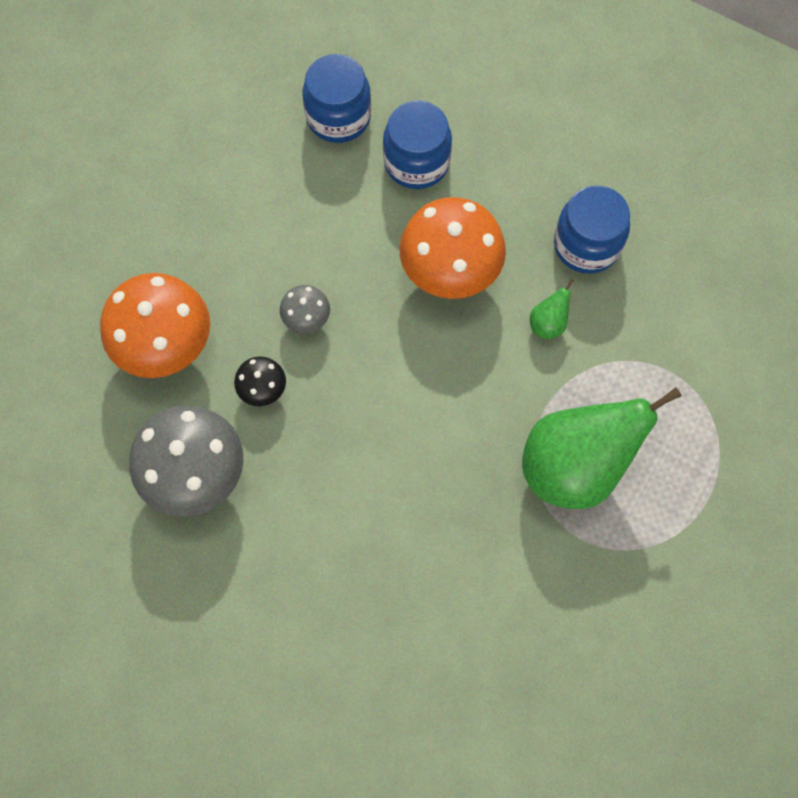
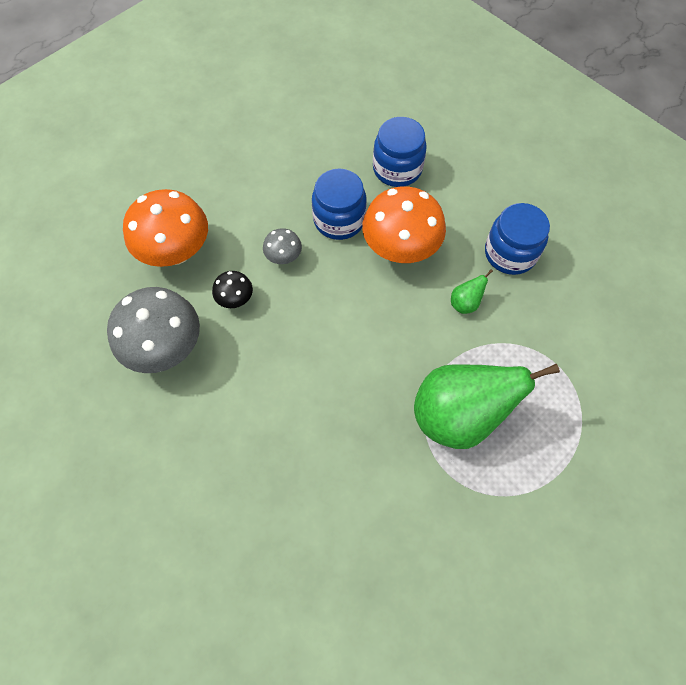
camera: 15 degrees right, 5 degrees down
(338, 117) = (349, 127): blue jar -> blue jar (339, 220)

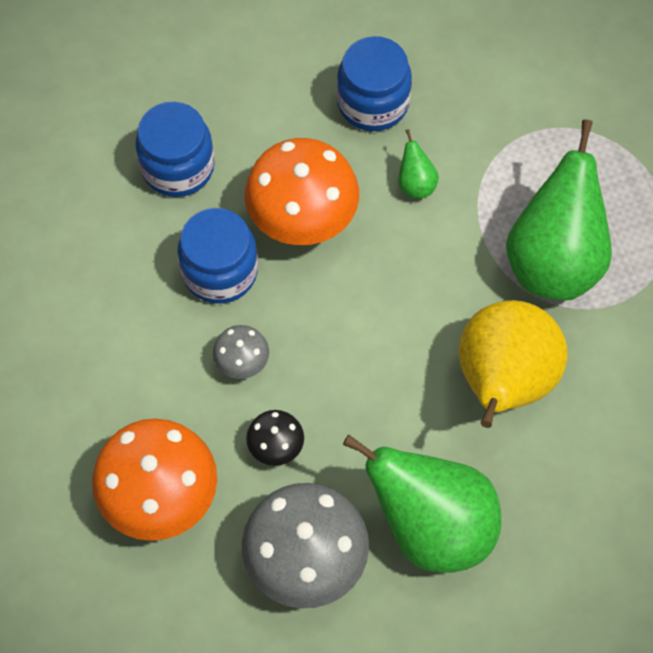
camera: 65 degrees left, 0 degrees up
(219, 414) = (431, 526): none -> green pear
(346, 418) = (503, 382): none -> yellow pear

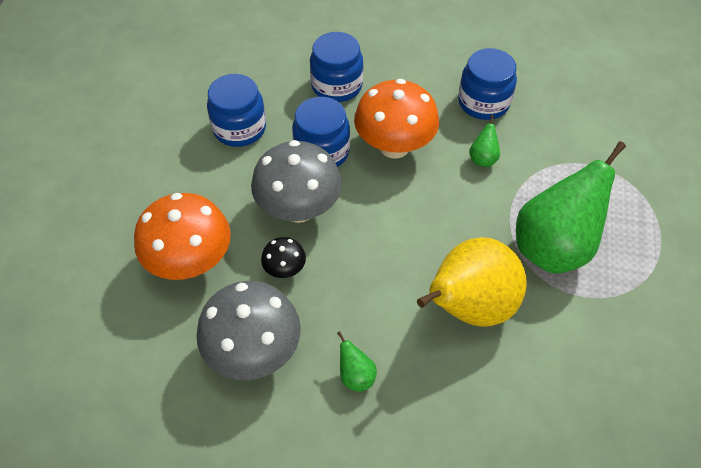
camera: 30 degrees right, 10 degrees down
(95, 291) = (239, 128): none -> blue jar
(242, 362) = (299, 209): grey mushroom -> grey mushroom, size x2.09
(431, 526) = (356, 376): green pear -> green pear, size x0.40

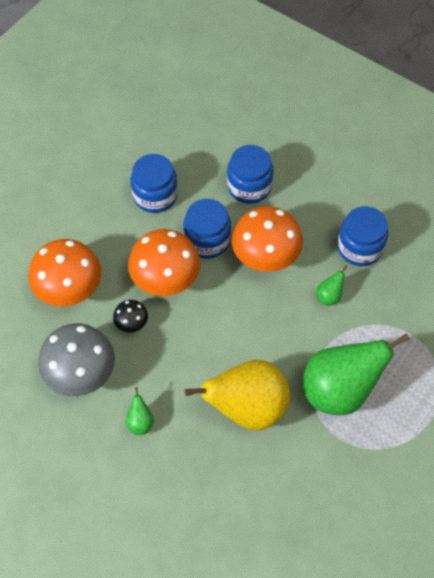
camera: 25 degrees right, 5 degrees up
(299, 209) = (165, 281): grey mushroom -> orange mushroom

